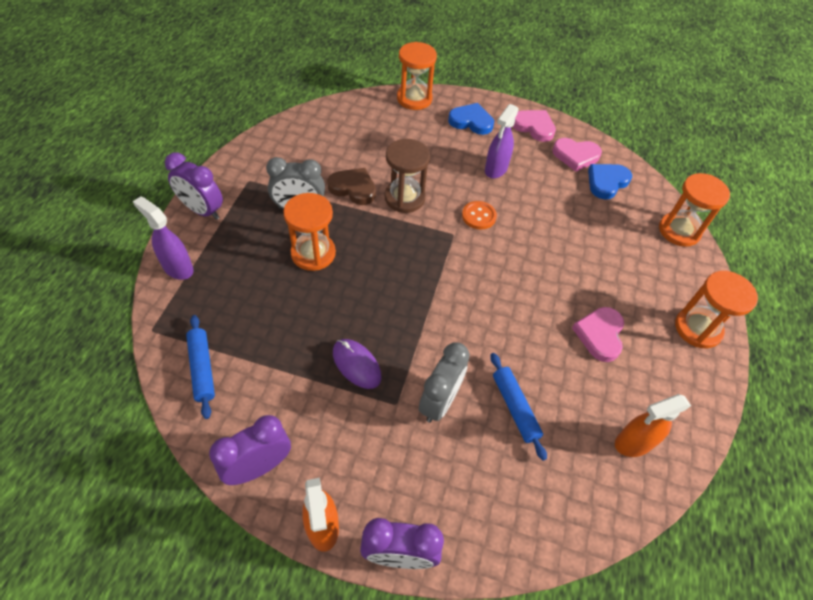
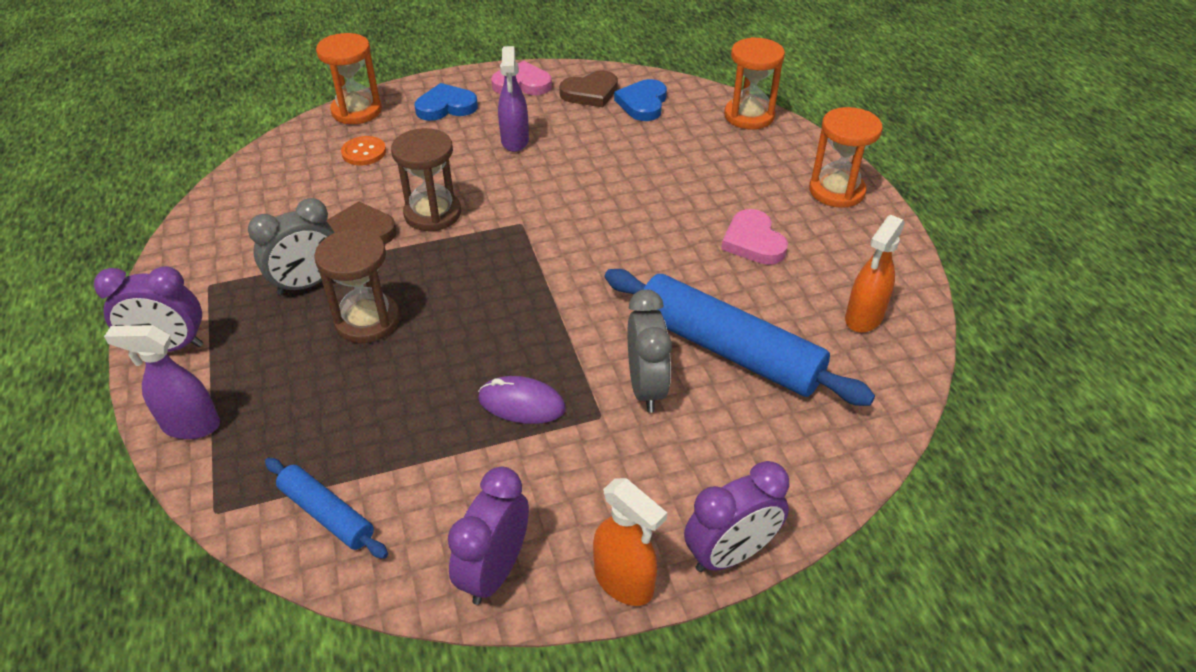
camera: 30 degrees left, 10 degrees down
(313, 253) = (367, 321): orange hourglass -> brown hourglass
(479, 216) = (535, 193): orange button -> orange button (364, 152)
(515, 408) = (728, 350): blue rolling pin -> blue rolling pin, size x1.95
(575, 156) = (590, 93): pink heart -> brown heart

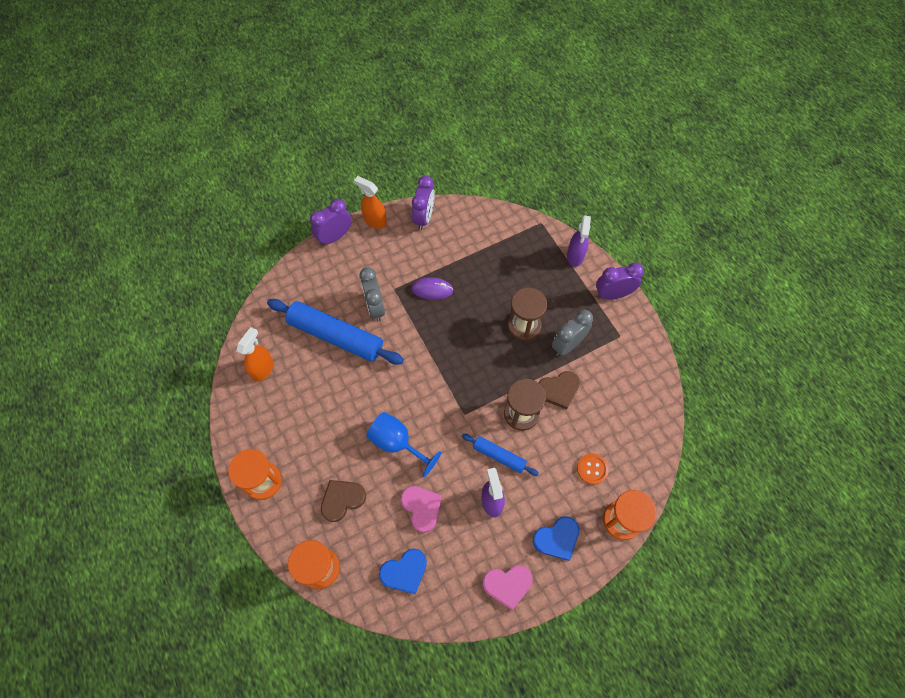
camera: 170 degrees right, 20 degrees up
(190, 425) = (575, 256): purple spray bottle -> purple spray bottle turned 105 degrees clockwise
(327, 514) = (496, 228): blue rolling pin -> blue rolling pin (499, 456)
(590, 93) = (449, 581): brown heart -> brown heart (342, 500)
(633, 205) = (397, 443): none -> blue goblet
(643, 103) = (404, 572): blue heart -> blue heart turned 60 degrees clockwise
(753, 241) = (321, 421): pink heart -> pink heart (422, 508)

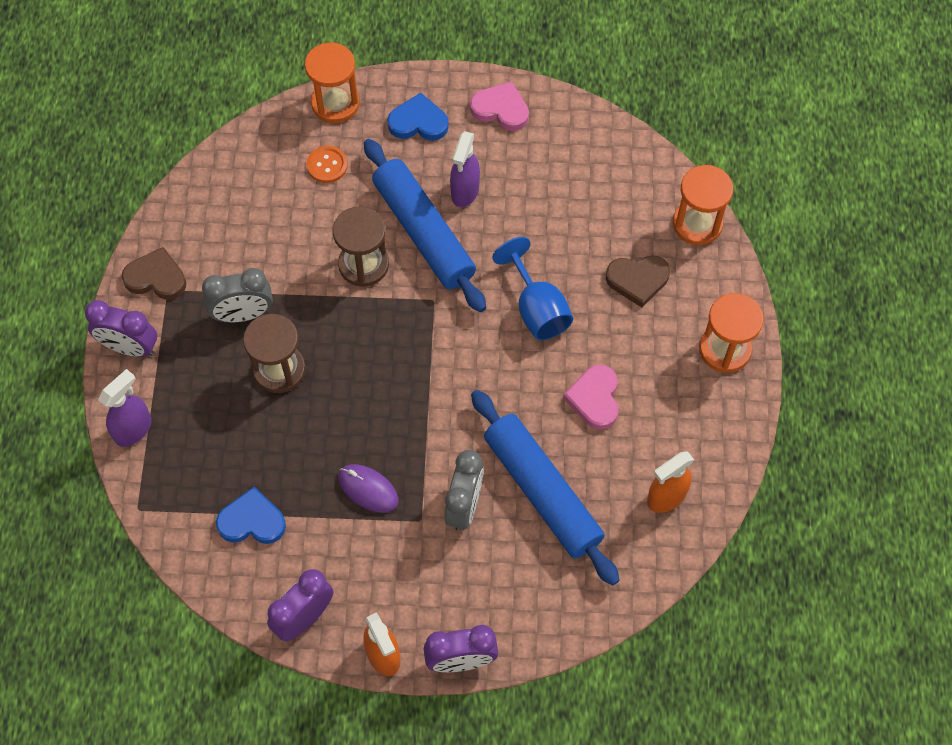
camera: 150 degrees left, 0 degrees up
(404, 572) = (604, 174): blue heart -> blue heart (252, 521)
(422, 508) = (548, 225): pink heart -> pink heart (594, 398)
(499, 456) = (423, 232): blue rolling pin -> blue rolling pin, size x1.95
(558, 390) = (298, 267): brown heart -> brown heart (156, 277)

